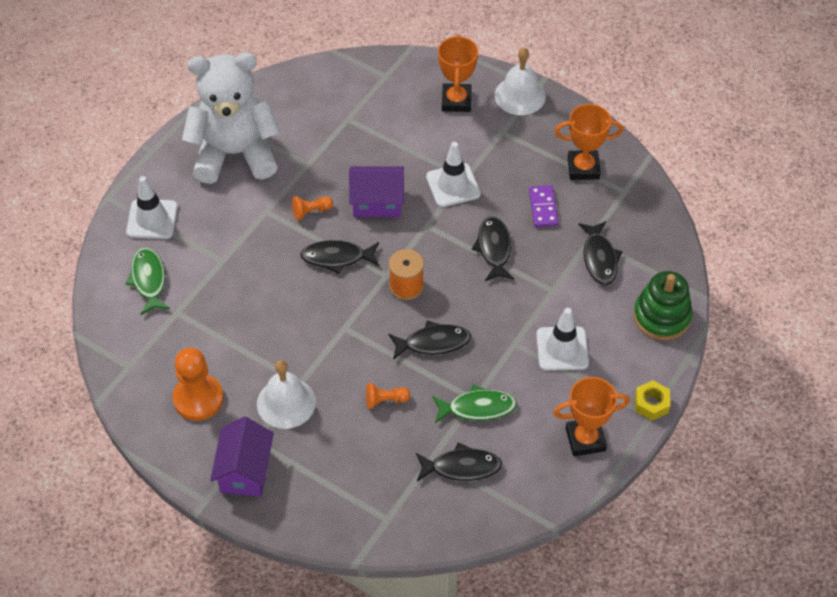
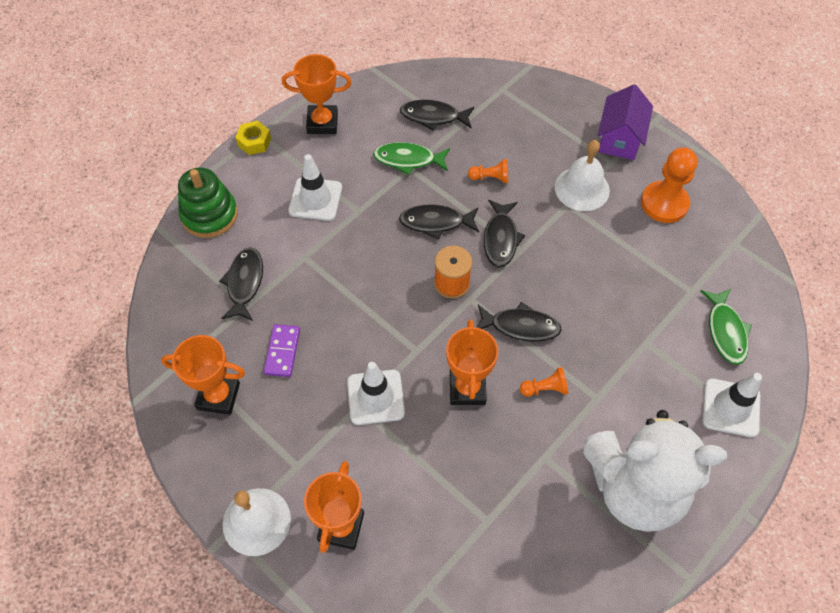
camera: 170 degrees left, 5 degrees up
(377, 202) = (467, 388): purple house -> orange trophy
(494, 248) = (351, 311): black fish -> black fish (501, 239)

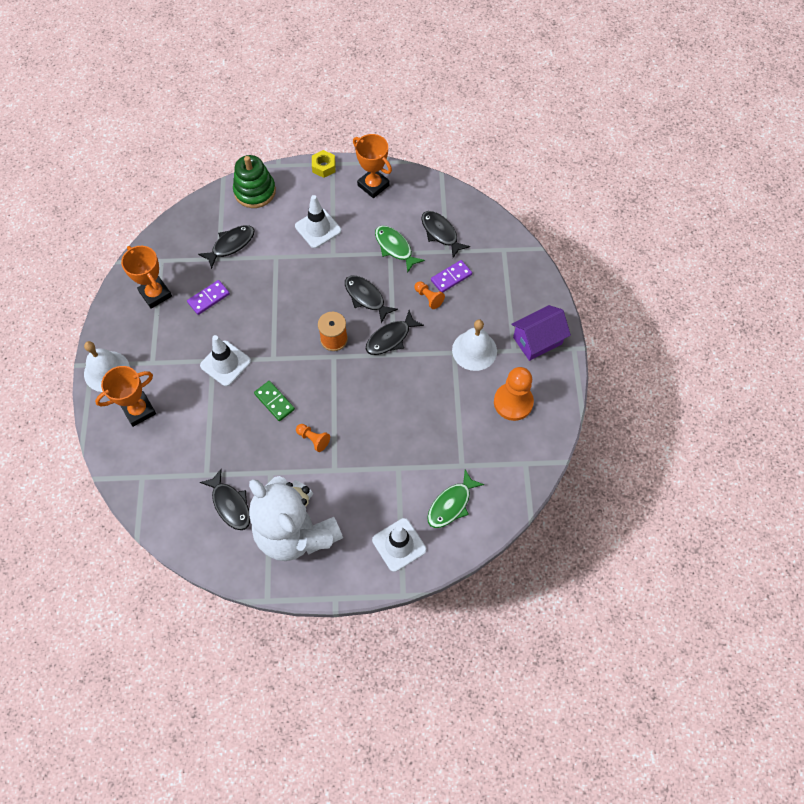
camera: 45 degrees right, 5 degrees up
(467, 388) = (274, 401): orange trophy -> green domino
(488, 145) = (451, 277): none -> purple domino
(520, 326) = (341, 395): black fish -> black fish (230, 504)

